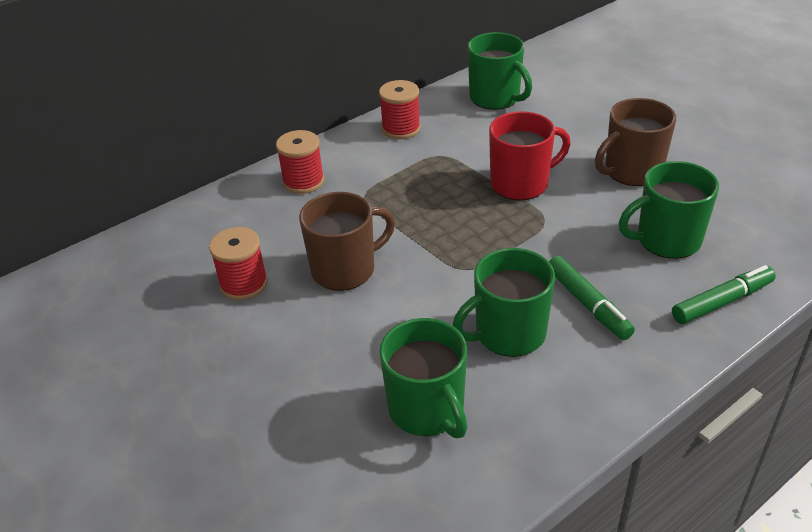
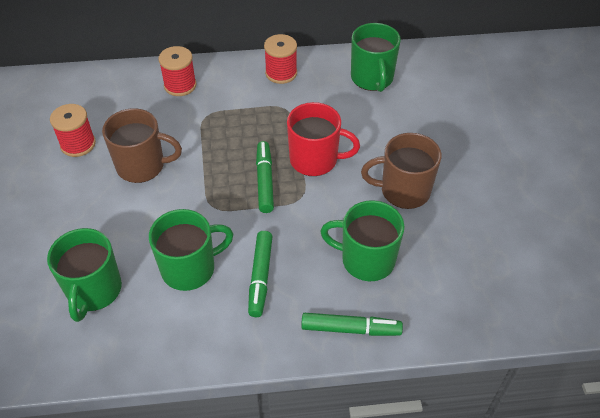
camera: 30 degrees right, 10 degrees up
(493, 222) = (265, 181): none -> green marker
(508, 334) = (190, 268): green mug -> green mug turned 150 degrees clockwise

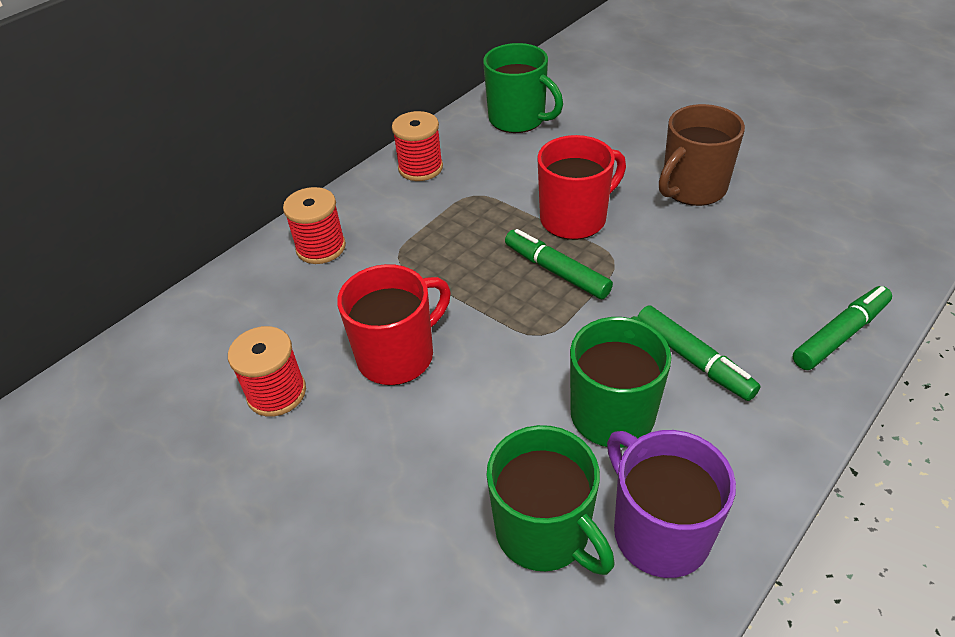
camera: 40 degrees left, 5 degrees down
(134, 332) = (658, 531): none -> purple mug
(142, 166) = (398, 355): brown mug -> red mug
(366, 260) = (755, 267): green mug -> none

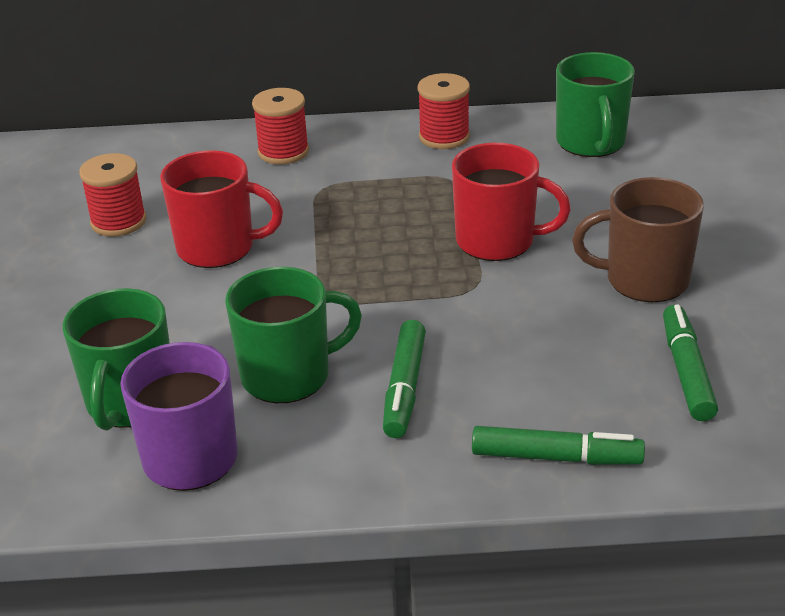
camera: 45 degrees right, 10 degrees down
(556, 271) = (415, 267): green marker -> green marker (686, 371)

